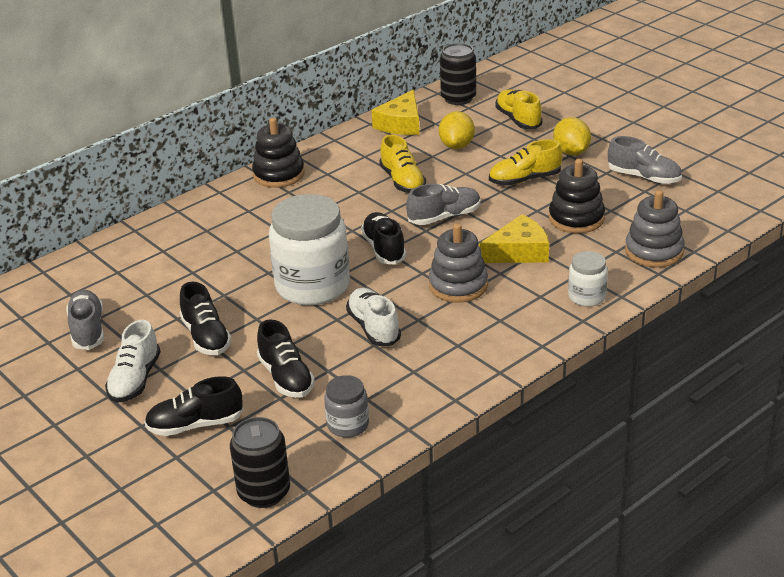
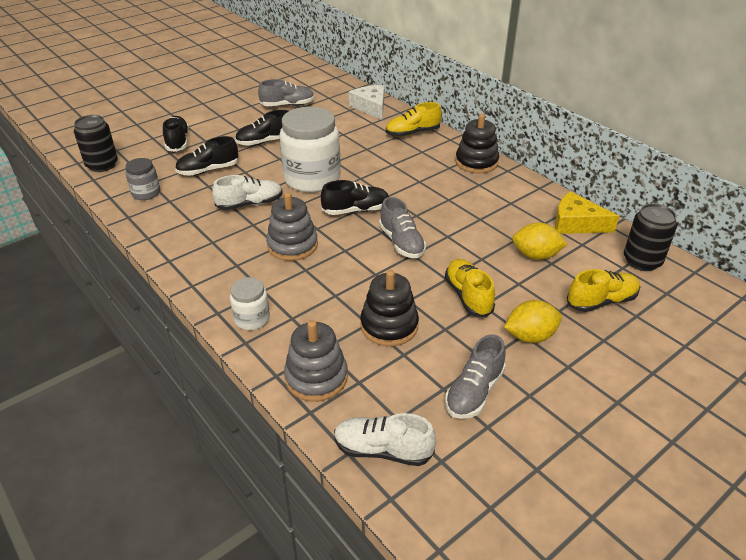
camera: 90 degrees right, 5 degrees up
(114, 254) = (371, 107): none -> white cheese
(135, 380) = (231, 122): white shoe -> white shoe (382, 450)
(402, 181) = (465, 222): yellow shoe -> yellow shoe (412, 133)
(518, 251) = (336, 282): yellow cheese -> none

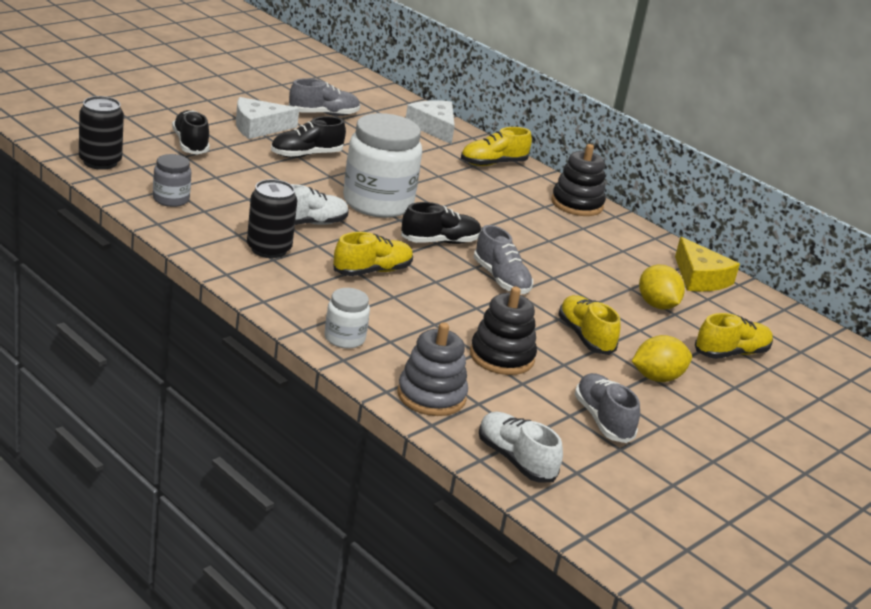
camera: 10 degrees left, 10 degrees down
(208, 170) = (242, 181): black shoe -> none
(234, 122) = (258, 127): none -> white cheese
(292, 245) = (372, 271): grey stacking toy -> yellow shoe
(382, 450) = (515, 460): white shoe -> white shoe turned 45 degrees clockwise
(474, 392) = (603, 420): grey shoe -> grey shoe turned 135 degrees clockwise
(536, 255) = (656, 305): yellow lemon -> yellow lemon turned 60 degrees clockwise
(576, 223) = (700, 278): yellow cheese -> yellow cheese turned 135 degrees counterclockwise
(642, 261) = (774, 320): black can -> black can (269, 249)

